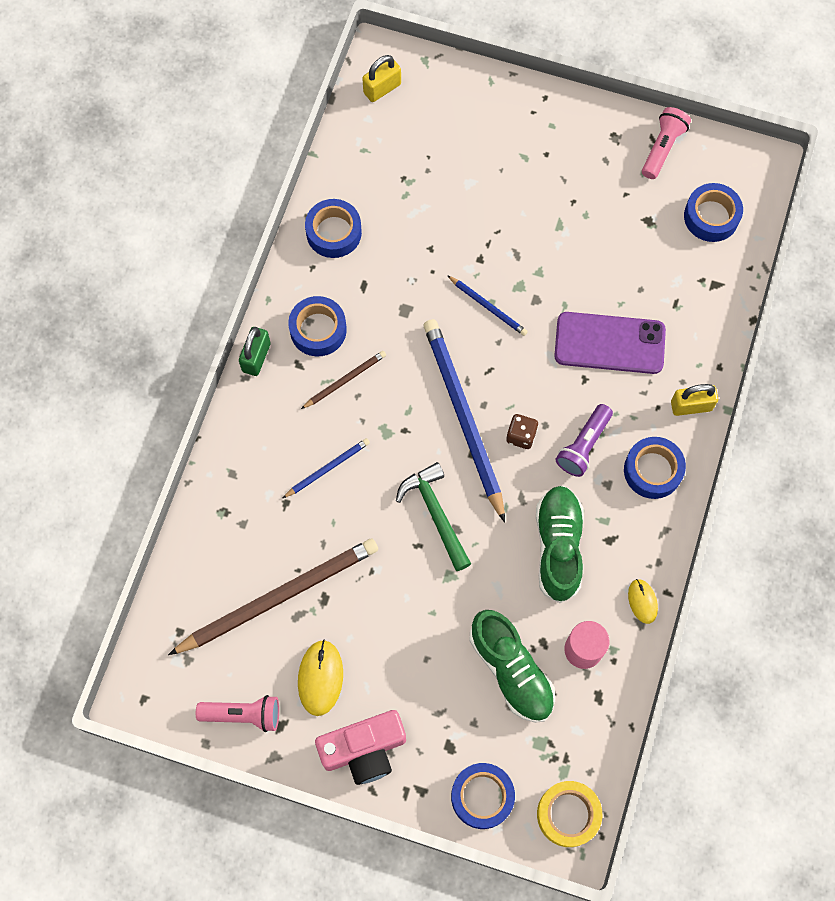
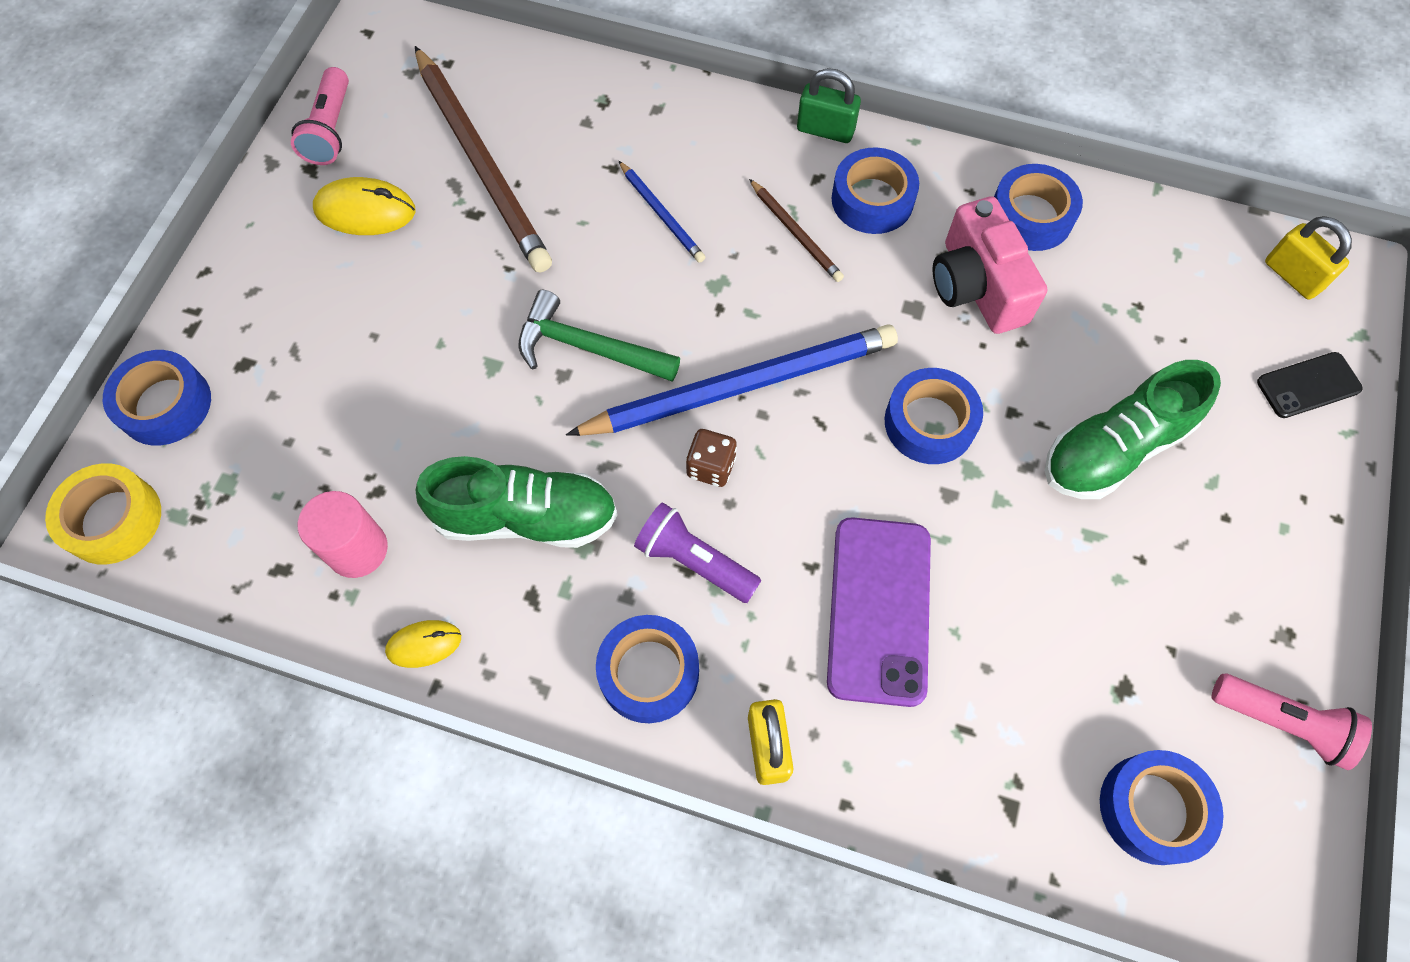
camera: 90 degrees right, 5 degrees down
(364, 749) = (260, 261): pink camera -> pink camera (977, 286)
(435, 514) = (588, 348): green hammer -> green hammer turned 135 degrees counterclockwise
(460, 95) = (1308, 385): none -> black phone
(488, 307) = (929, 422): blue pencil -> blue tape
(511, 670) = (340, 446): green shoe -> green shoe (1114, 448)

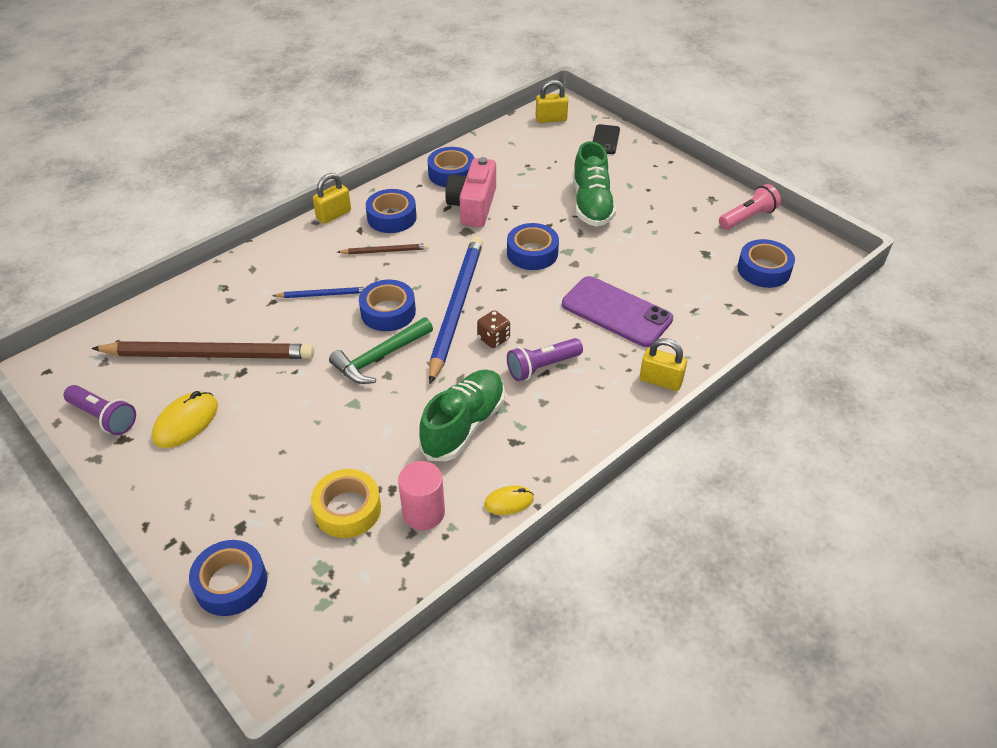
camera: 60 degrees left, 20 degrees down
(113, 519) = (295, 644): yellow tape -> yellow tape (347, 509)
(330, 130) = (104, 417): pink flashlight -> purple flashlight
(424, 644) = (509, 502): yellow mouse -> yellow mouse turned 60 degrees clockwise
(649, 672) = (592, 410): blue tape -> blue tape (388, 312)
(825, 130) = (334, 215): green padlock -> yellow padlock
(977, 286) = (473, 206): pink camera -> pink camera turned 90 degrees clockwise

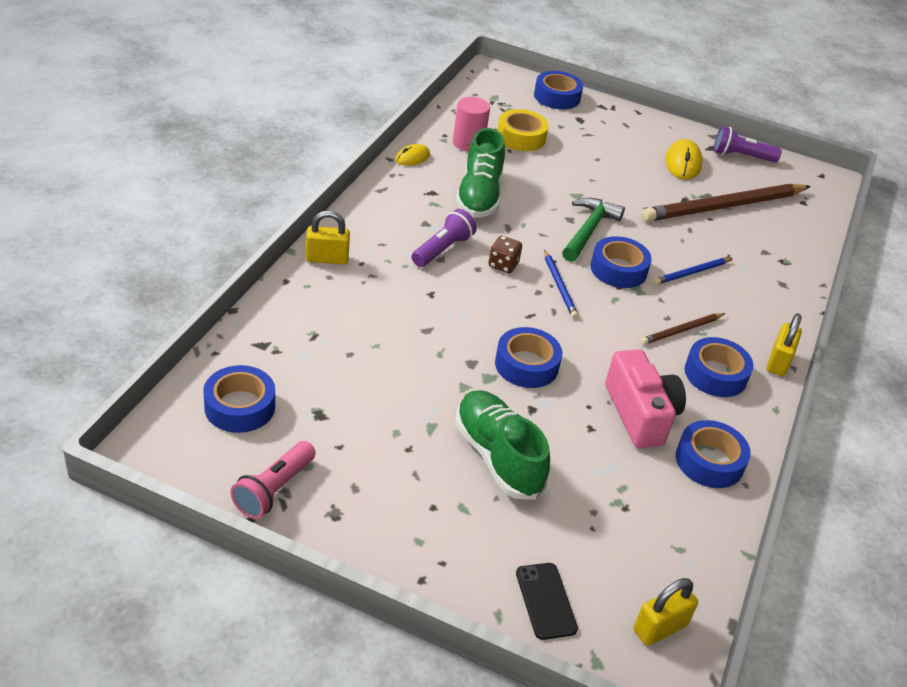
camera: 150 degrees right, 5 degrees down
(456, 308) = (559, 286): blue pencil -> blue pencil, size x0.46
(616, 312) = (397, 315): purple phone -> none

